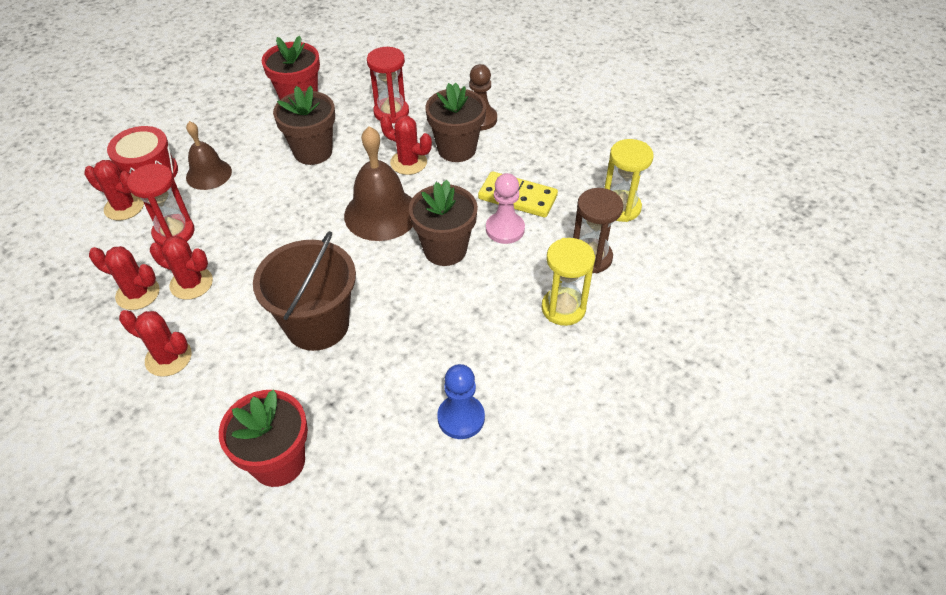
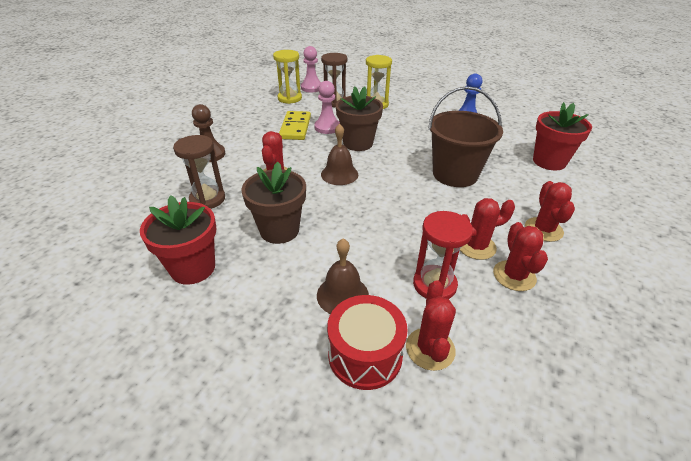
camera: 110 degrees left, 10 degrees down
(191, 283) = (476, 246): red cactus -> red cactus turned 75 degrees clockwise
(381, 213) = (339, 174): brown bell -> brown bell, size x0.63
(391, 112) = (207, 199): red hourglass -> brown hourglass
(457, 149) = (252, 157): brown flower pot -> none
(659, 242) = (311, 88): none -> pink pawn

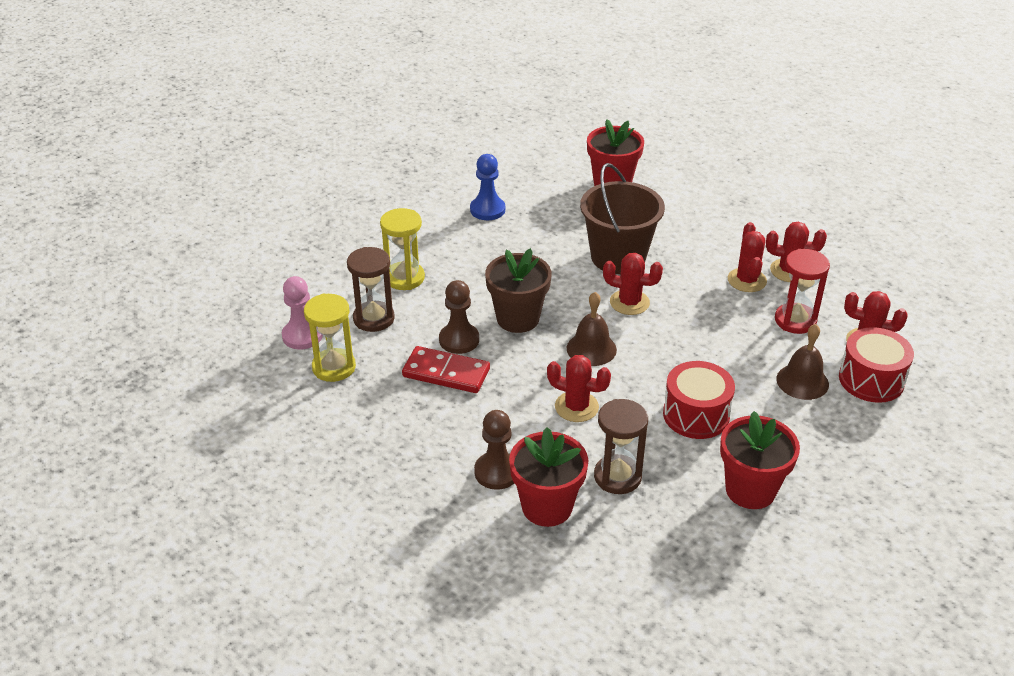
camera: 75 degrees left, 0 degrees up
(180, 175) = (547, 507): none -> red flower pot
(279, 230) = (696, 415): brown flower pot -> red drum
(295, 127) = (446, 373): yellow domino -> red domino
(327, 127) = (459, 340): pink pawn -> brown pawn
(543, 229) = (729, 231): red cactus -> red cactus (629, 302)

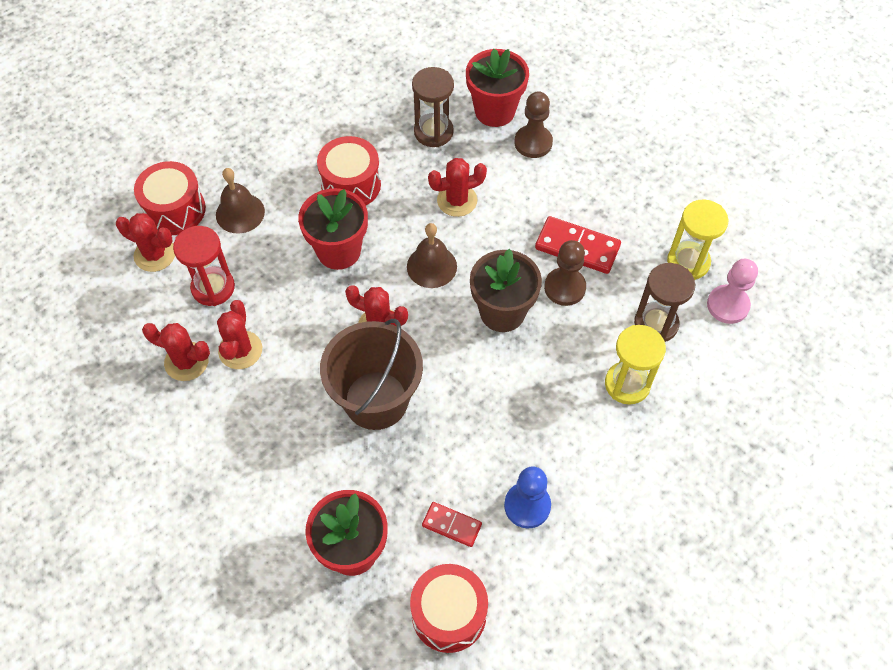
camera: 175 degrees left, 20 degrees up
(538, 162) = (449, 614): none -> red drum
(543, 198) = (451, 525): none -> red domino
(576, 407) = (457, 200): red cactus -> red cactus turned 45 degrees counterclockwise
(750, 490) = (329, 113): red flower pot -> red flower pot (339, 251)

